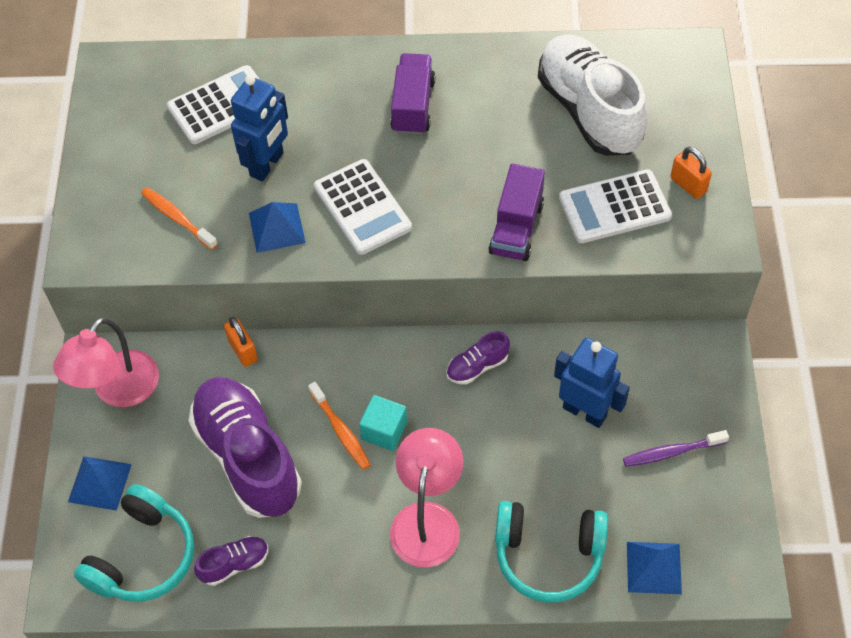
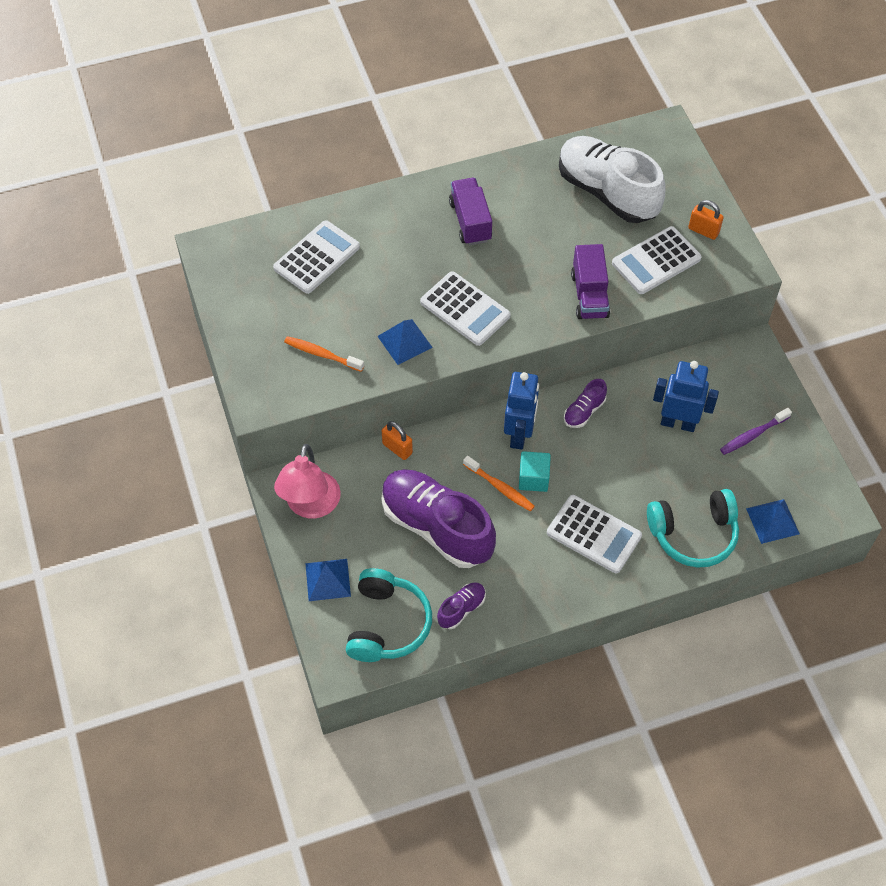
camera: 20 degrees left, 0 degrees up
(267, 164) = (375, 295): blue robot -> blue robot (519, 434)
(427, 519) = (594, 534): pink lamp -> white calculator

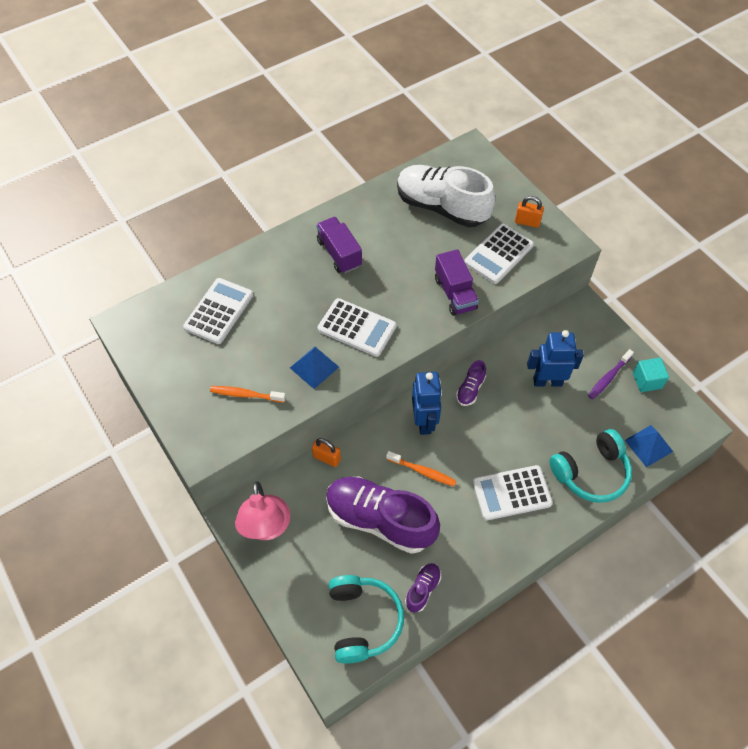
camera: 15 degrees left, 0 degrees up
(328, 579) = (299, 592): blue pyramid -> none
(533, 478) = (447, 456): turquoise cube -> turquoise cube (647, 381)
(594, 534) = (511, 493): white calculator -> white calculator turned 150 degrees clockwise

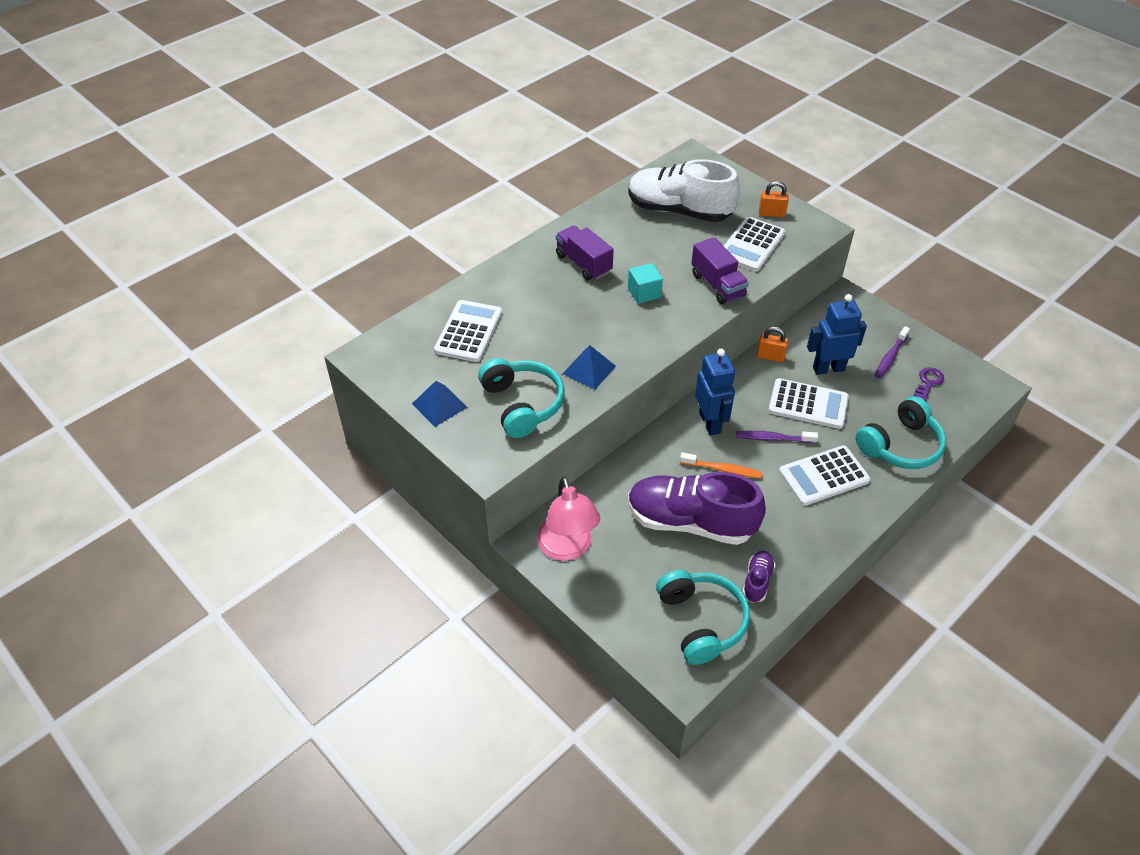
camera: 10 degrees left, 10 degrees down
(246, 395) = (522, 404): orange toothbrush -> turquoise headphones
(327, 458) = (614, 471): orange padlock -> orange padlock (770, 356)
(357, 328) = (623, 328): white calculator -> white calculator (808, 404)
(470, 389) = (750, 386): purple shoe -> none
(476, 447) = (773, 438): none -> purple toothbrush
(636, 410) = (928, 382): none -> purple key
(647, 381) = (930, 354): turquoise cube -> turquoise cube (644, 293)
(648, 446) = (951, 413): blue pyramid -> blue pyramid (439, 405)

